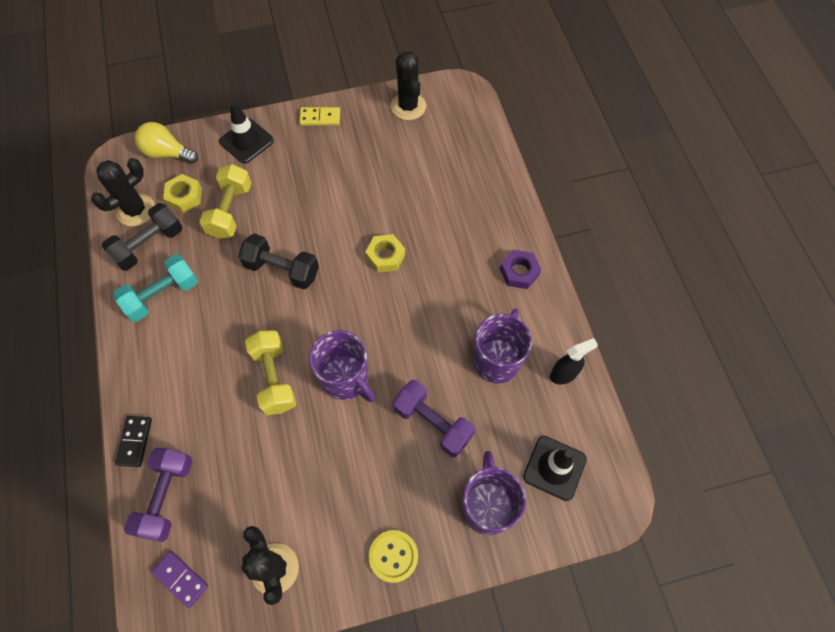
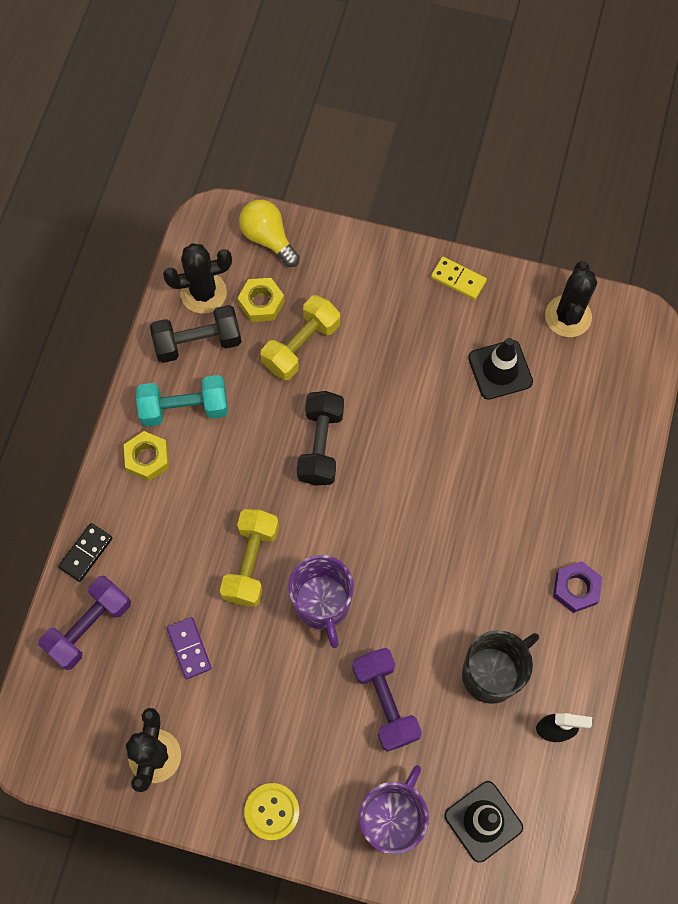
camera: 30 degrees right, 5 degrees up
(180, 579) = (65, 714): purple domino -> purple domino (189, 648)
(246, 141) = (361, 268): black traffic cone -> black traffic cone (500, 370)
(282, 269) = (320, 445): black dumbbell -> black dumbbell turned 45 degrees clockwise
(385, 256) = (439, 489): yellow nut -> yellow nut (147, 458)
(497, 360) = (492, 673): purple mug -> black mug

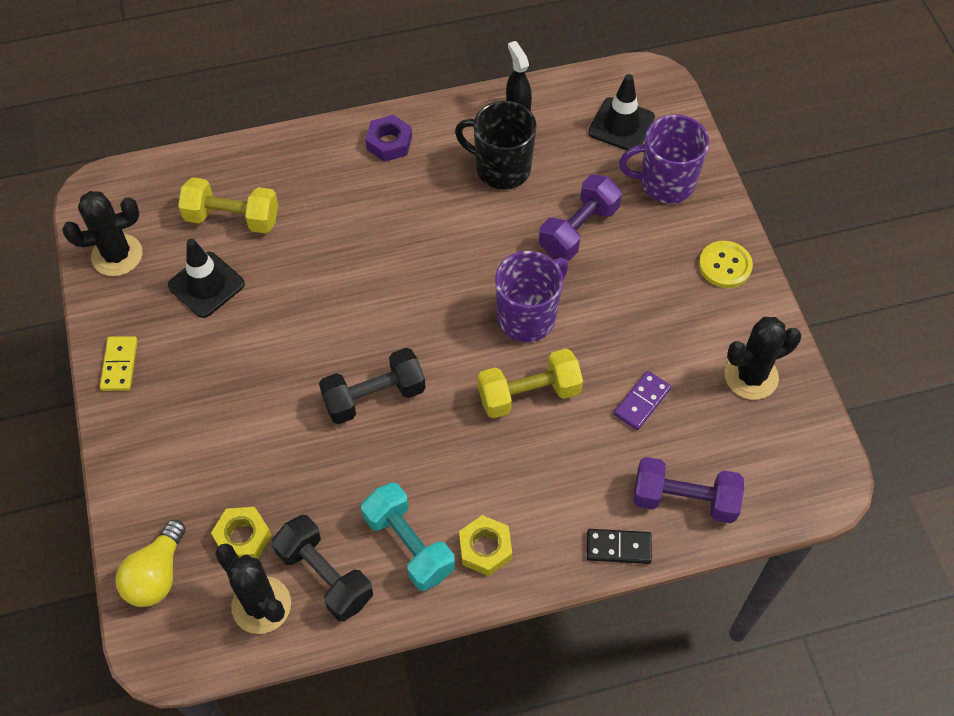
camera: 120 degrees left, 10 degrees down
(301, 346) = (274, 471): yellow dumbbell -> yellow dumbbell (232, 218)

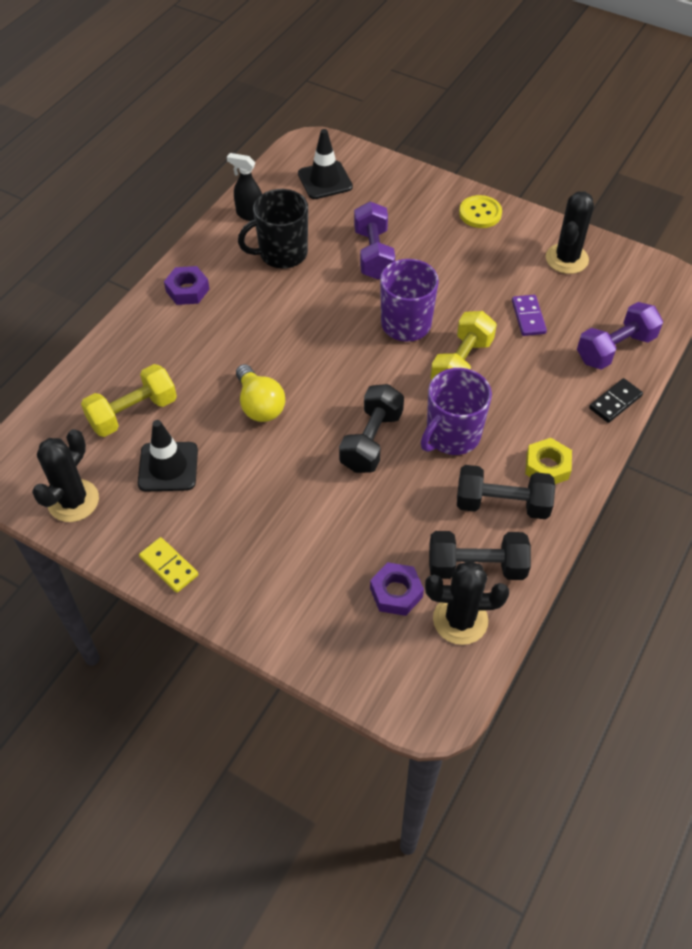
camera: 45 degrees left, 5 degrees down
(156, 575) = (369, 667): yellow light bulb -> yellow light bulb (259, 405)
(243, 537) = (396, 592): yellow nut -> purple nut
(409, 545) = (502, 504): turquoise dumbbell -> black dumbbell
(665, 183) = (391, 194): purple mug -> purple mug (452, 436)

